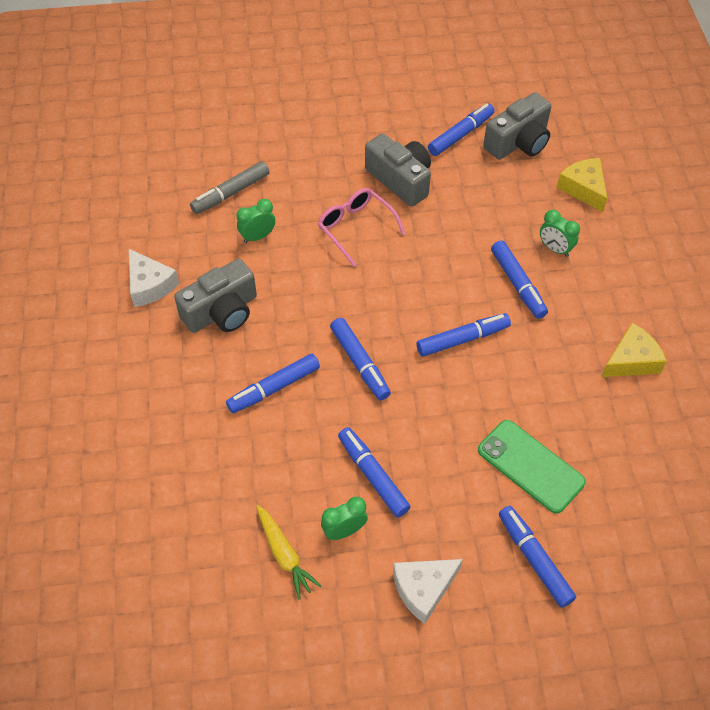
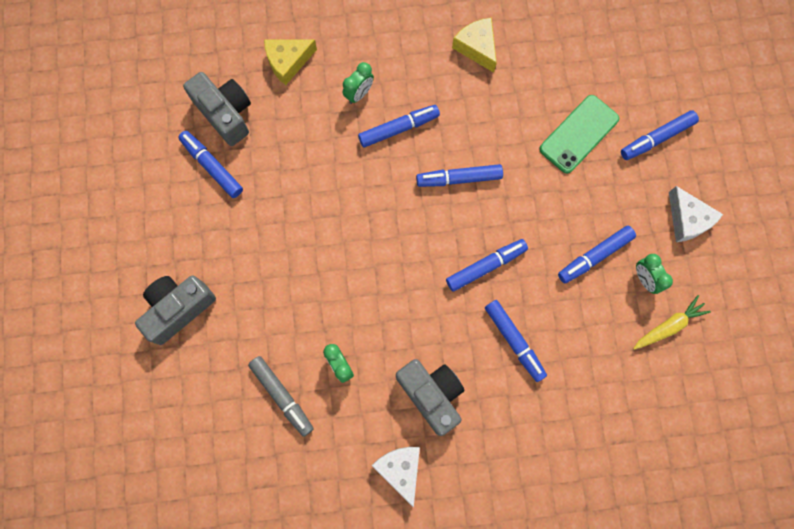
camera: 90 degrees left, 20 degrees up
(149, 285) = (400, 469): white cheese -> white cheese turned 75 degrees counterclockwise
(355, 228) = (331, 270): pink glasses -> none
(400, 180) = (270, 226): grey camera -> grey camera (178, 309)
(463, 339) = (459, 178): blue marker -> blue marker turned 75 degrees counterclockwise

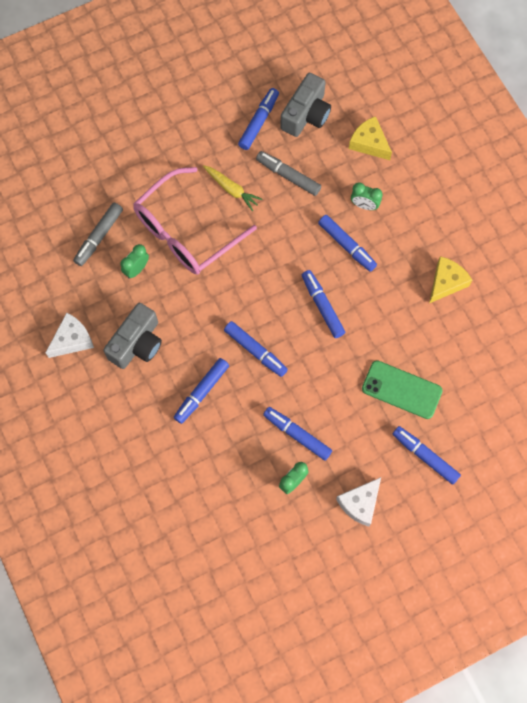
camera: 70 degrees right, 5 degrees down
(178, 309) = (139, 141): grey camera -> none
(292, 159) = (288, 176): none -> grey marker
(315, 294) = (185, 232): none -> pink glasses
(668, 326) = (259, 513): yellow carrot -> yellow carrot (231, 189)

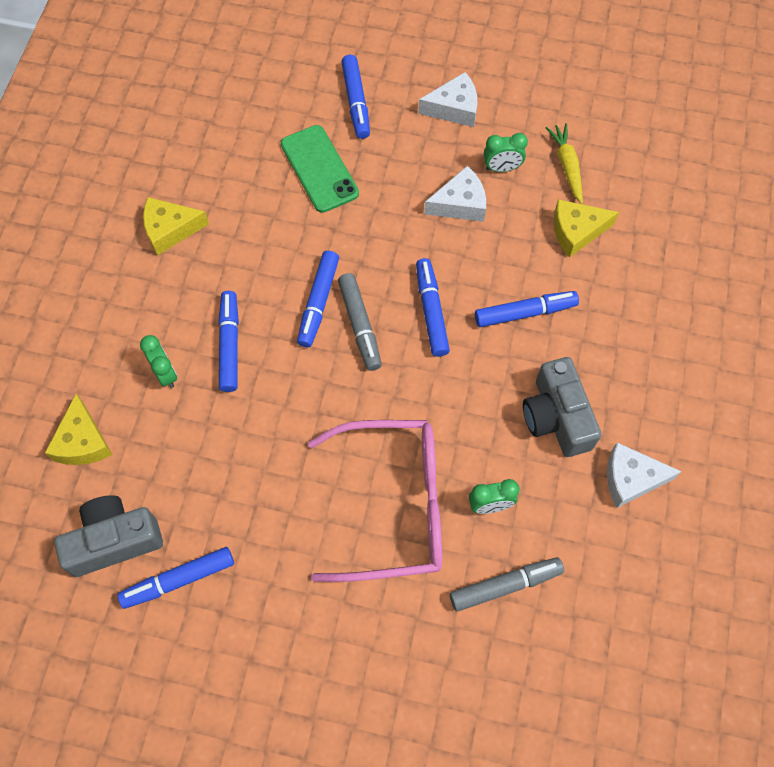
camera: 140 degrees left, 5 degrees down
(137, 343) = (556, 417): grey camera -> grey camera turned 90 degrees counterclockwise
(212, 472) = (576, 231): none -> yellow cheese
(231, 189) = (293, 515): yellow carrot -> yellow carrot (567, 166)
(288, 176) = (212, 478): grey marker -> grey marker (360, 325)
(297, 434) = (460, 204): blue marker -> white cheese

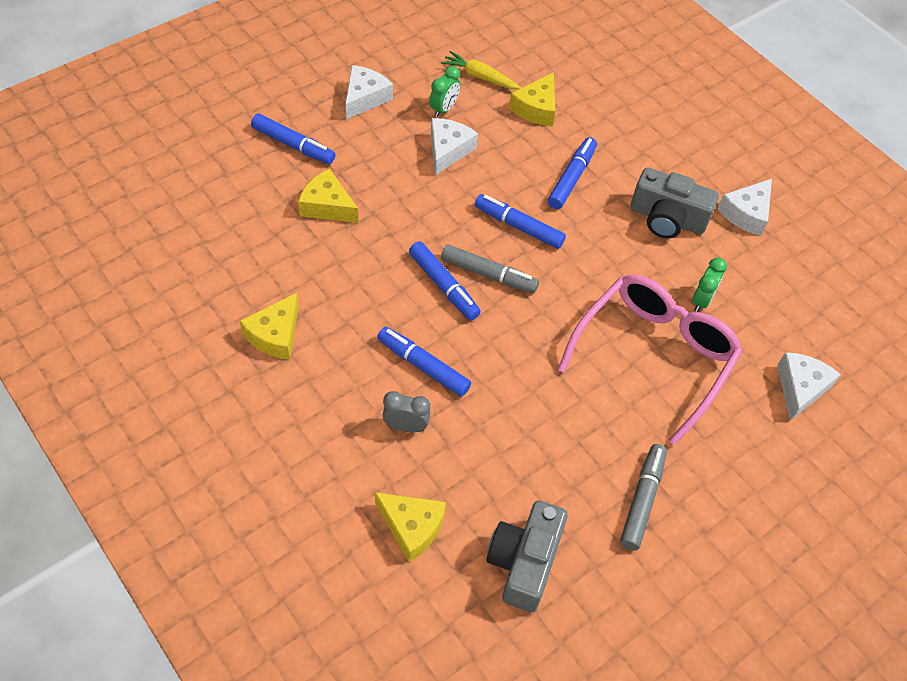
camera: 55 degrees left, 10 degrees down
(165, 373) = (406, 426): green clock -> grey clock
(178, 580) = (597, 537): blue marker -> none
(319, 169) = (327, 206): green phone -> yellow cheese
(469, 650) = (800, 388): none -> white cheese
(505, 586) = (768, 334): grey marker -> grey marker (642, 500)

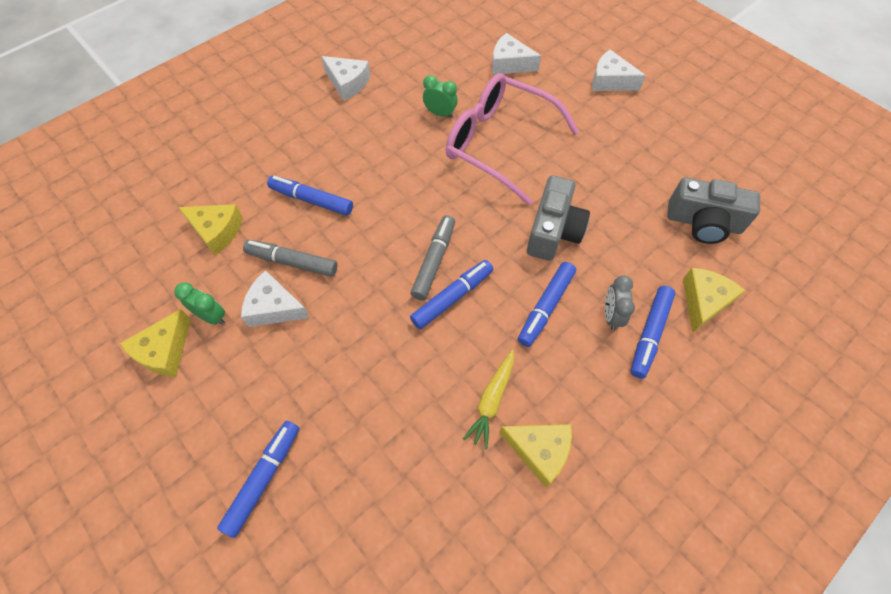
camera: 90 degrees left, 5 degrees up
(327, 206) = (358, 423): yellow cheese -> yellow cheese (164, 351)
(365, 98) = (188, 403): white cheese -> white cheese (610, 81)
(480, 77) = (164, 284): yellow carrot -> yellow carrot (491, 401)
(518, 226) = (373, 240): blue marker -> blue marker (649, 334)
(642, 500) = (627, 152): grey marker -> grey marker (292, 262)
(667, 218) = (356, 132): grey camera -> grey camera (553, 231)

